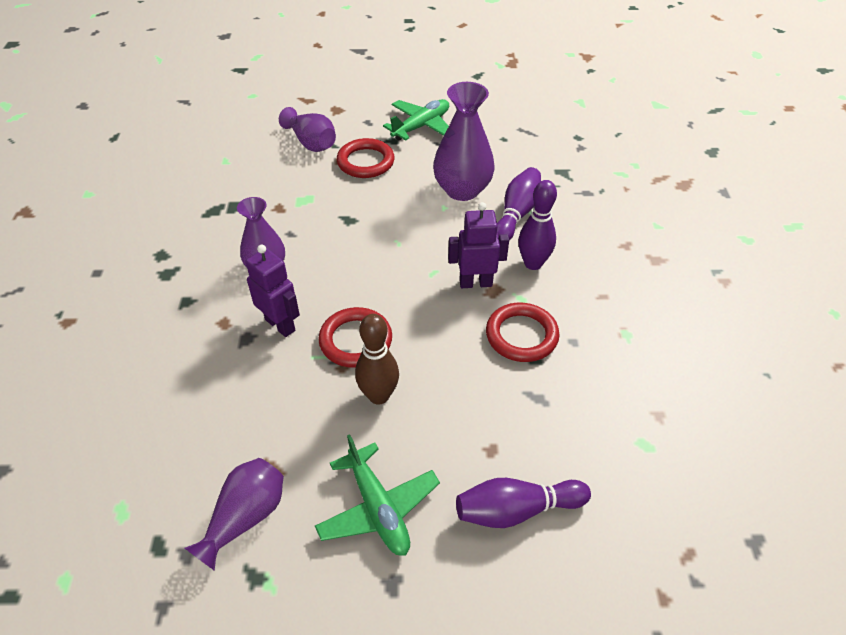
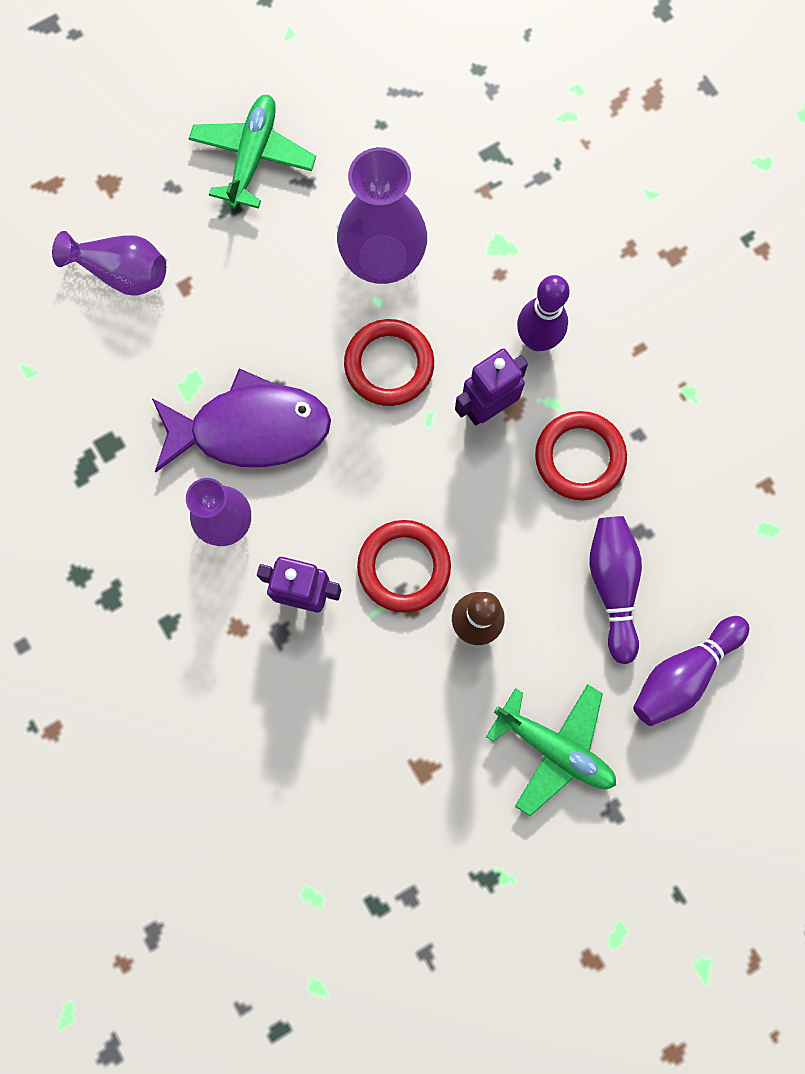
camera: 30 degrees left, 30 degrees up
(245, 517) = (437, 831): purple vase -> none
(320, 232) = (251, 429): none -> purple fish
(365, 162) = (223, 271): red ring -> red ring (389, 365)
(516, 214) = (474, 265): purple bowling pin -> purple bowling pin (612, 586)

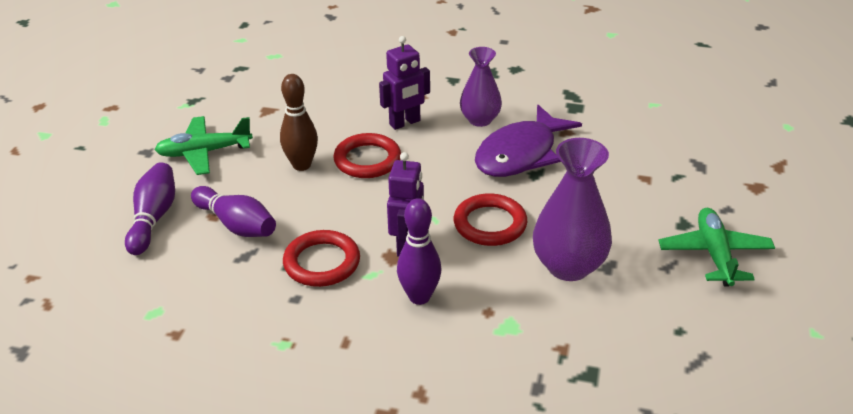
camera: 135 degrees right, 40 degrees down
(122, 272) = (682, 161): purple vase -> none
(253, 157) = (714, 254): green plane -> green plane turned 150 degrees counterclockwise

